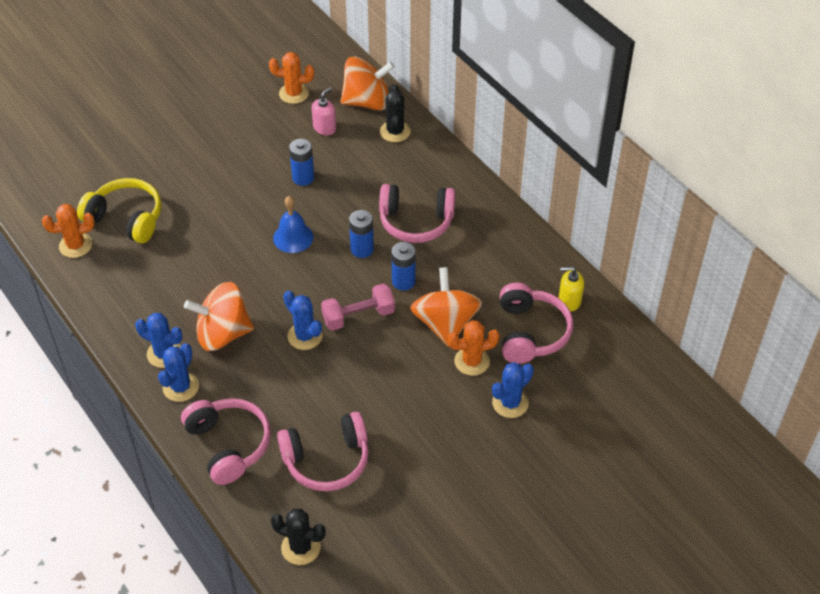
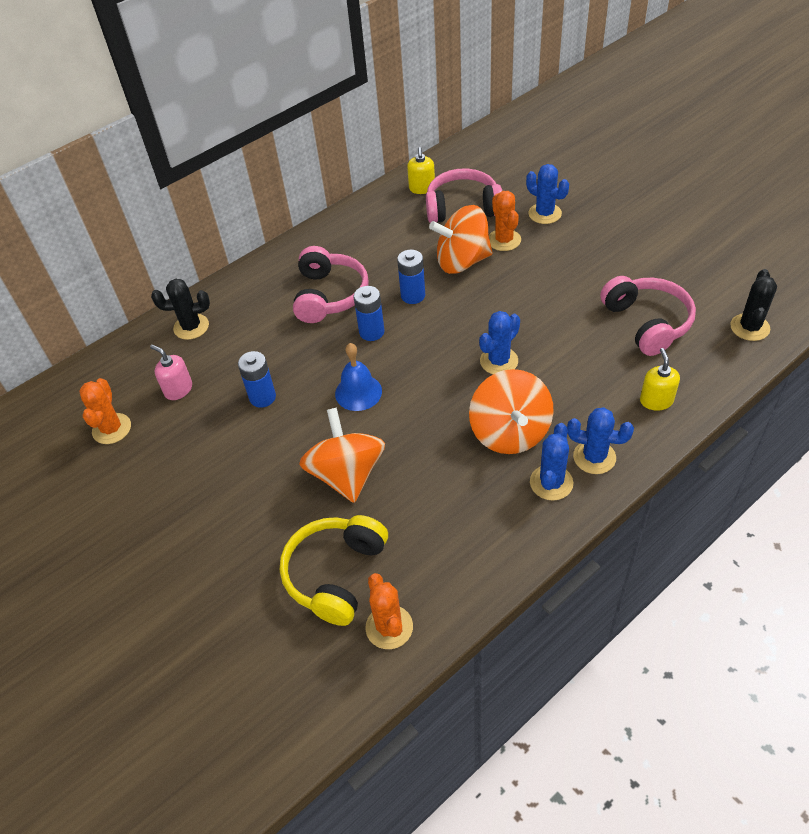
camera: 90 degrees left, 0 degrees up
(228, 445) = (656, 400): pink headphones -> yellow soap dispenser
(358, 316) = (464, 323): pink dumbbell -> none
(367, 102) = (138, 356): orange spinning top -> orange spinning top (346, 474)

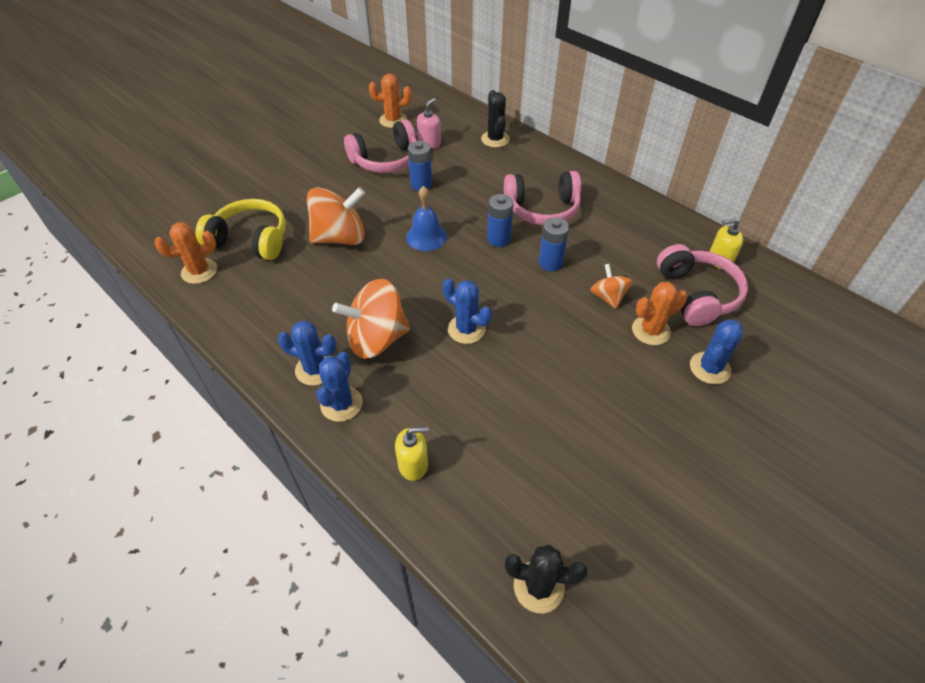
camera: 80 degrees right, 0 degrees up
(462, 261) = (608, 297): orange spinning top -> orange spinning top, size x0.54
(647, 323) = (534, 465): pink headphones -> pink headphones (386, 160)

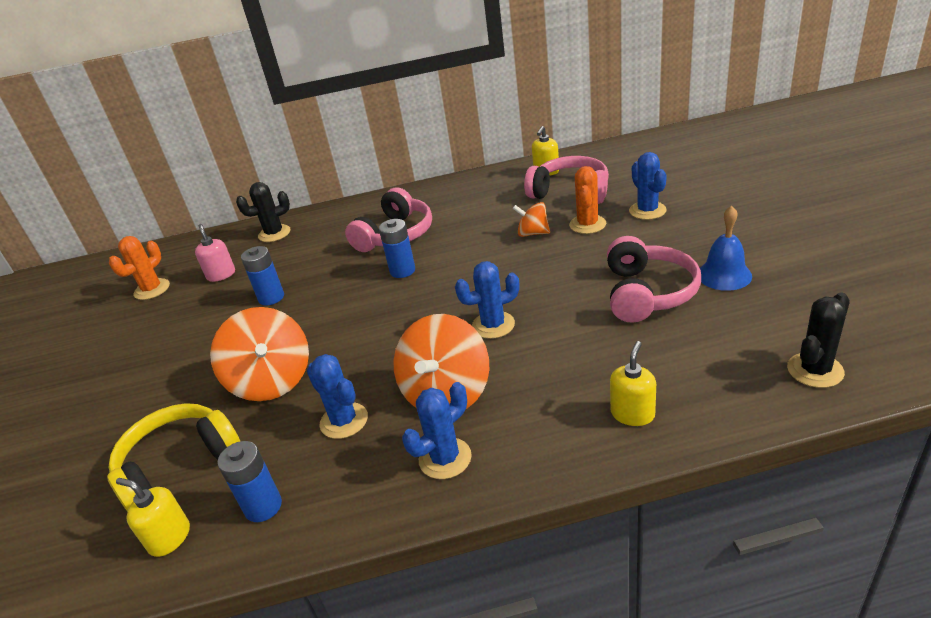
camera: 50 degrees left, 15 degrees down
(199, 271) = (169, 538): orange cactus -> yellow soap dispenser
(340, 237) = (272, 381): orange spinning top -> orange spinning top turned 135 degrees clockwise
(341, 404) = (513, 449): blue cactus -> blue cactus (344, 421)
(386, 160) = (203, 312): pink headphones -> pink headphones (647, 293)
(426, 237) = (346, 315): blue bell -> blue bell (724, 275)
(495, 139) = (274, 233): black cactus -> black cactus turned 45 degrees counterclockwise
(550, 263) = (464, 251): blue battery -> blue battery (263, 506)

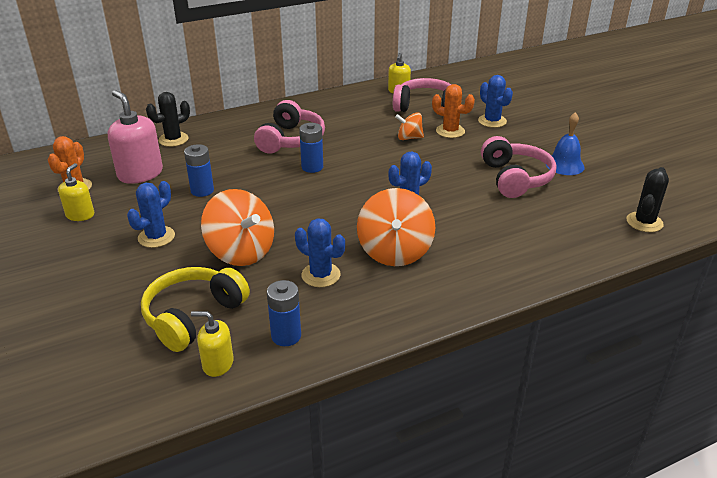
camera: 20 degrees left, 0 degrees up
(221, 275) = (140, 174): pink soap dispenser -> pink soap dispenser, size x1.73
(445, 458) = (414, 293): blue cactus -> blue cactus (156, 237)
(587, 224) = (450, 131): orange cactus -> orange cactus turned 60 degrees counterclockwise
(632, 414) = (536, 255): yellow soap dispenser -> yellow soap dispenser (80, 215)

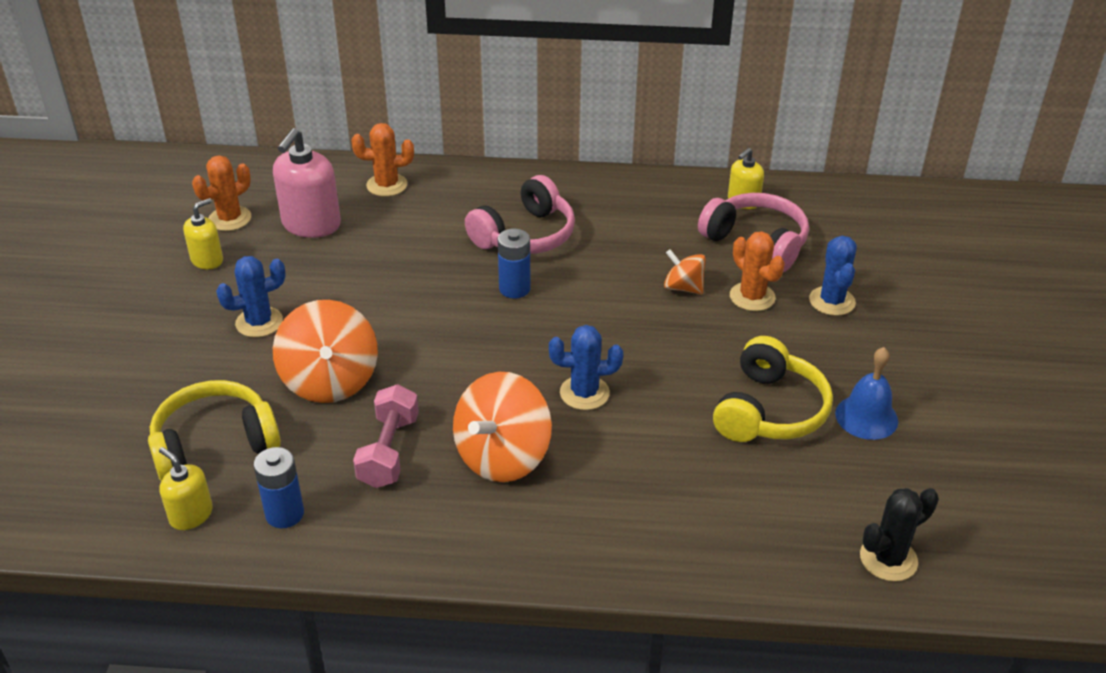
camera: 30 degrees right, 5 degrees up
(140, 174) = (311, 224): pink soap dispenser -> pink soap dispenser turned 150 degrees counterclockwise
(173, 139) = (387, 185): black cactus -> orange cactus
(202, 190) = (358, 275): blue battery -> none
(321, 275) = (389, 451): blue cactus -> pink dumbbell
(515, 178) = (769, 410): pink headphones -> yellow headphones

